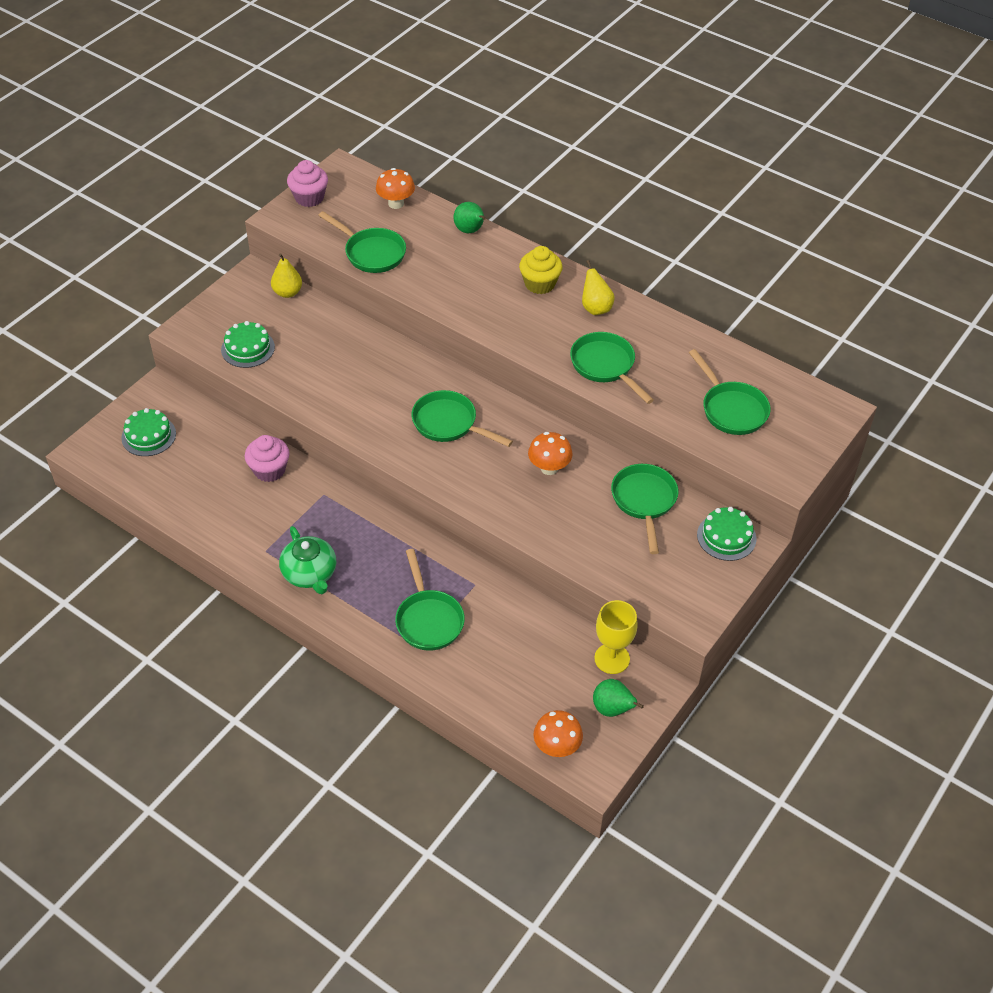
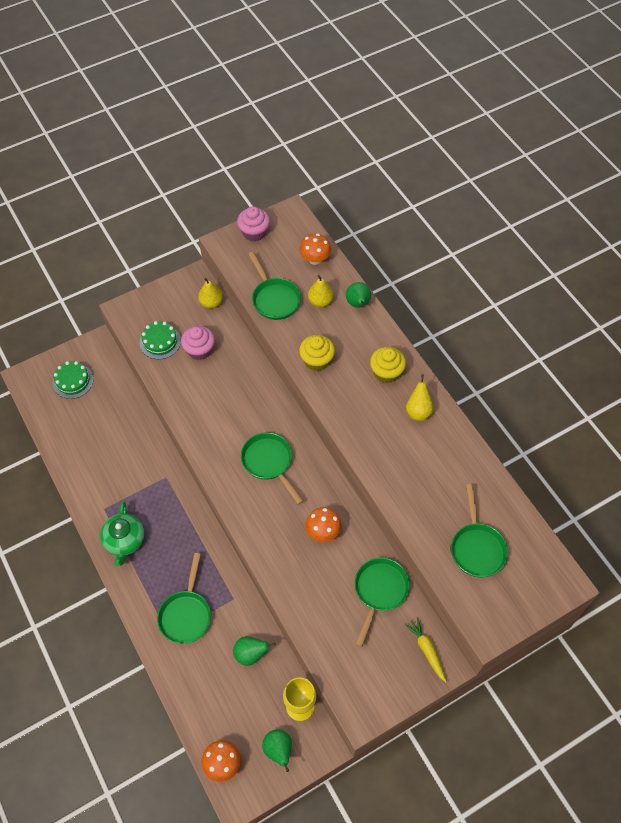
camera: 25 degrees right, 10 degrees up
(269, 470) = (139, 442): pink cupcake -> pink cupcake (199, 350)
(426, 240) = (320, 301): none -> yellow pear
(455, 296) = (316, 360): none -> yellow cupcake
(527, 630) = (251, 654): none -> green pear
(605, 366) = (398, 468): green pan -> none
(726, 537) = (426, 650): green cake -> yellow carrot

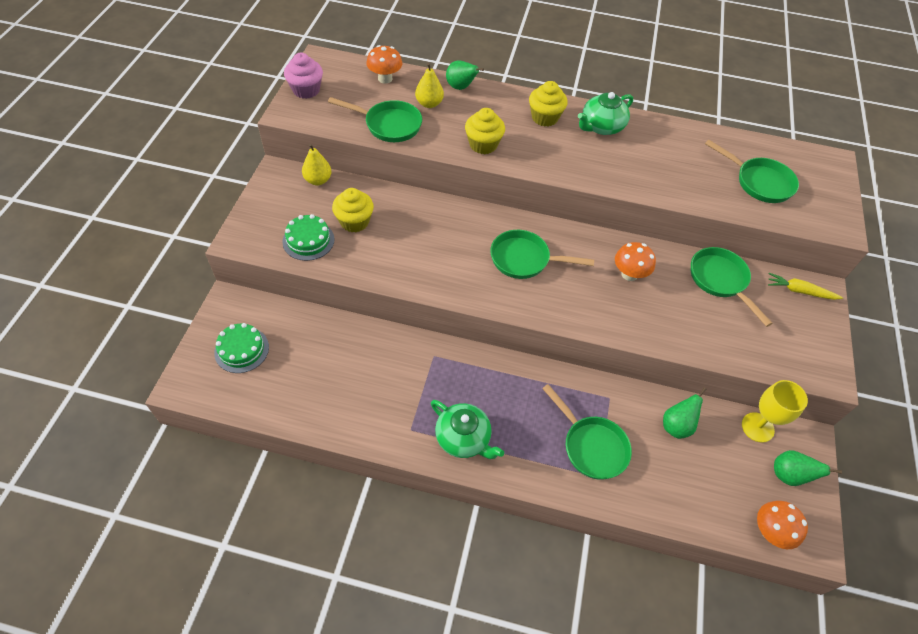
camera: 50 degrees left, 5 degrees down
(199, 350) = (354, 222): pink cupcake -> yellow cupcake
(418, 411) = (601, 127): yellow pear -> green teapot

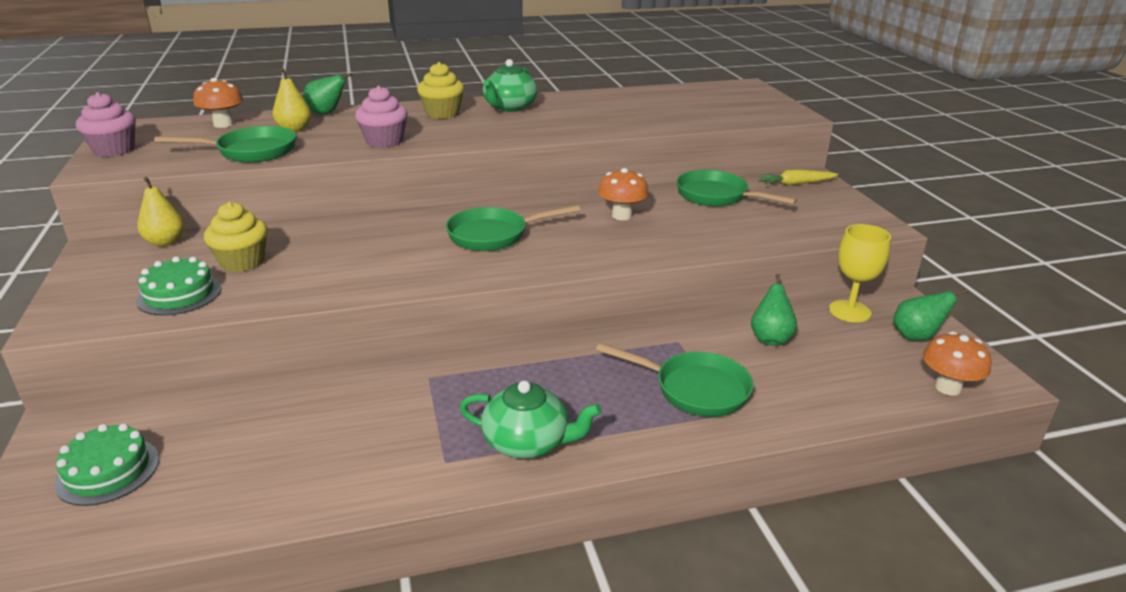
camera: 25 degrees left, 25 degrees down
(483, 145) = (384, 141): yellow cupcake -> pink cupcake
(759, 182) = (696, 107): green pan -> none

